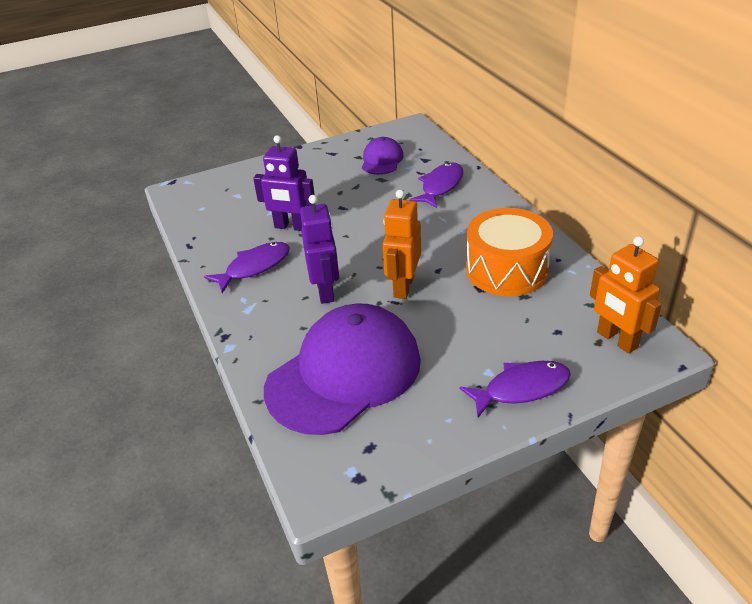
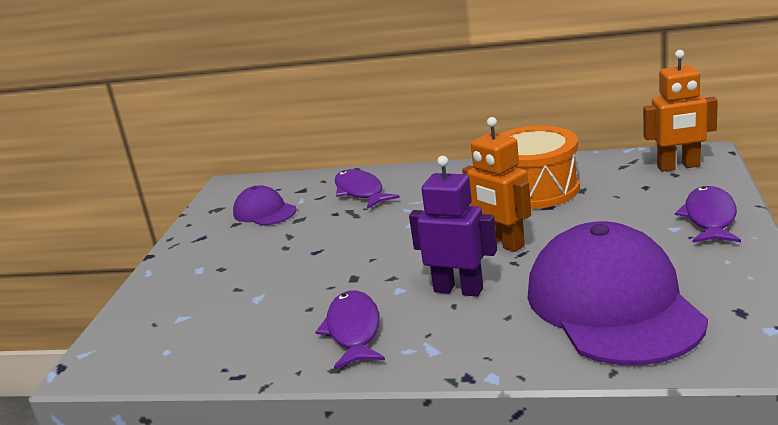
camera: 55 degrees left, 15 degrees down
(291, 227) = (307, 290): purple robot -> none

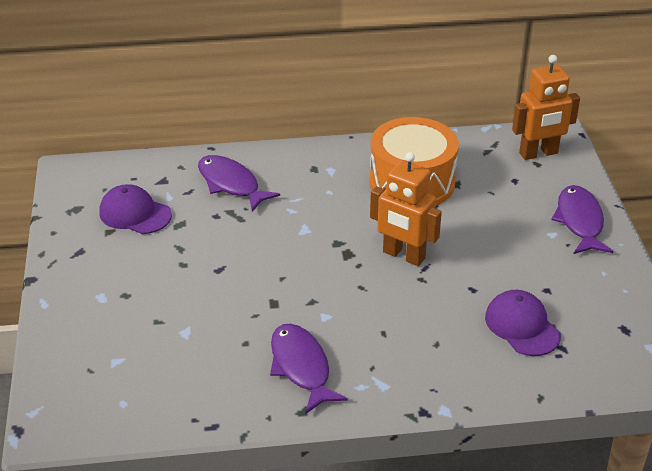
camera: 20 degrees left, 15 degrees up
(458, 290) = (381, 314): purple robot -> none
(612, 305) = (522, 326): purple cap -> purple cap, size x0.48

